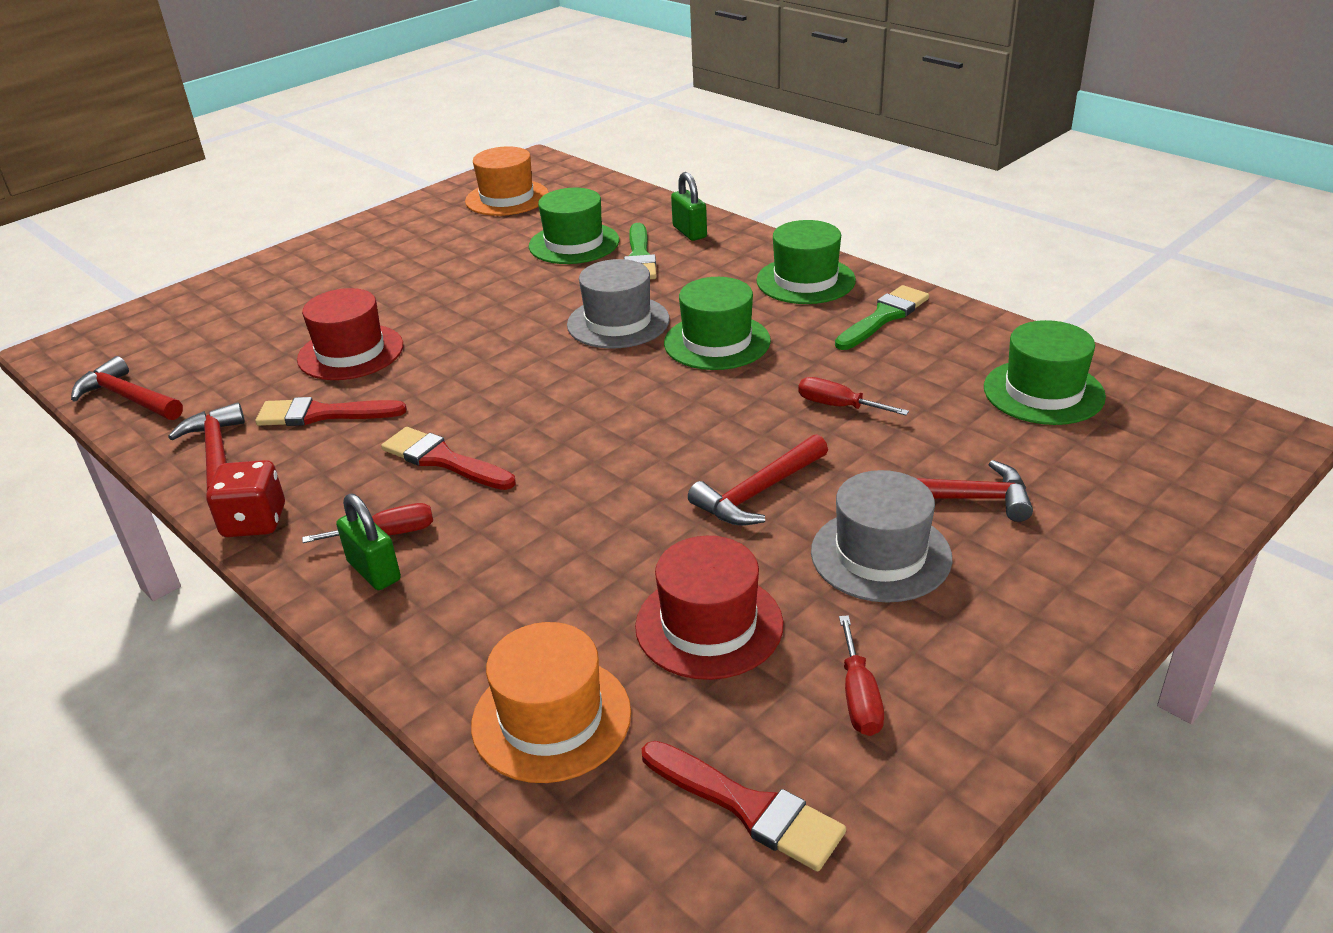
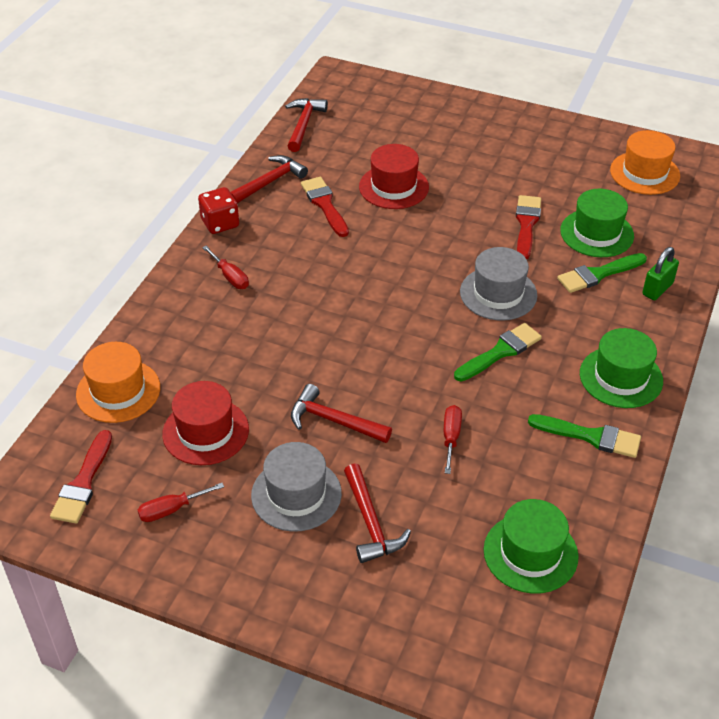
camera: 65 degrees right, 10 degrees up
(374, 571) = (199, 284): green padlock -> none
(443, 460) = (304, 271): red brush -> red brush (526, 224)
(717, 342) = (500, 352): green hat -> green brush

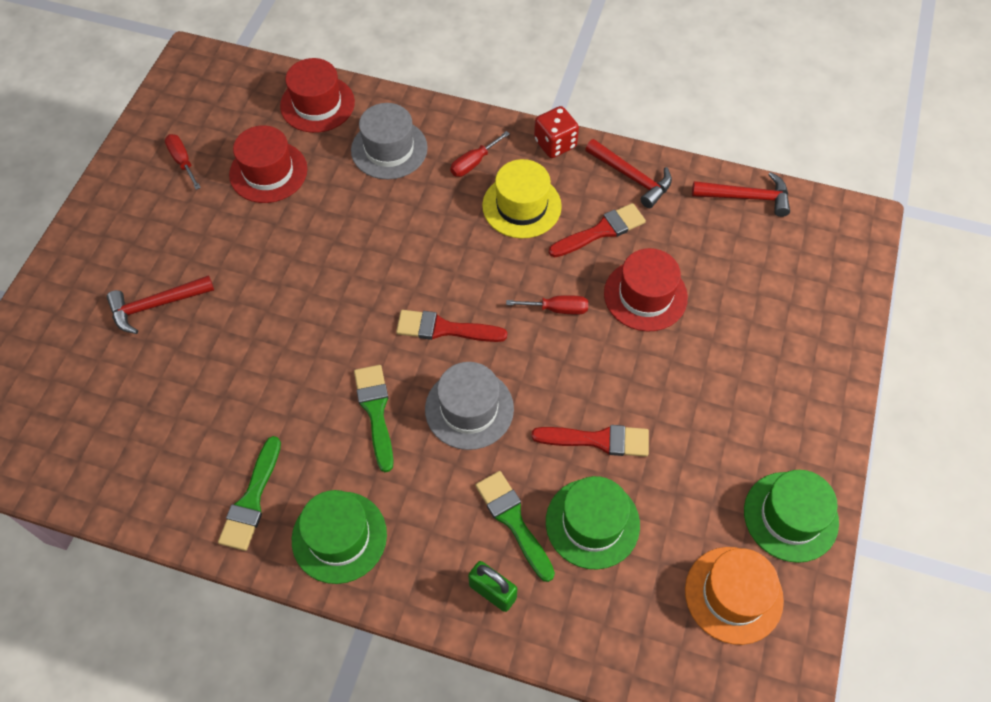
camera: 85 degrees right, 15 degrees up
(83, 482) = (215, 100): red brush -> red brush (444, 329)
(118, 391) = (317, 104): orange hat -> red hat
(288, 249) = (521, 206): none -> yellow hat
(296, 494) = (192, 246): grey hat -> grey hat (389, 149)
(333, 421) = (279, 267): red hammer -> none
(451, 437) = (255, 367): red screwdriver -> red screwdriver (557, 309)
(500, 352) = (375, 411): green brush -> green brush turned 150 degrees counterclockwise
(530, 553) = (108, 438): green hat -> green hat (790, 516)

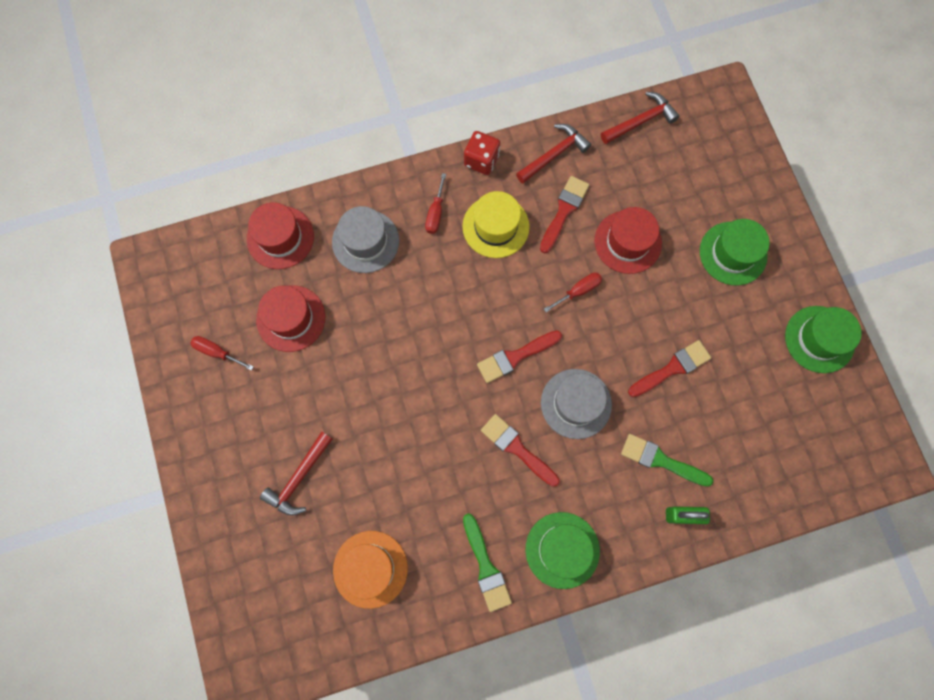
camera: 35 degrees left, 15 degrees up
(375, 411) = (517, 448): green brush -> red brush
(592, 523) = (709, 427): green hat -> green hat (733, 253)
(632, 177) = (554, 154): red hammer -> red hammer turned 45 degrees counterclockwise
(733, 595) = (821, 414): orange hat -> orange hat (370, 569)

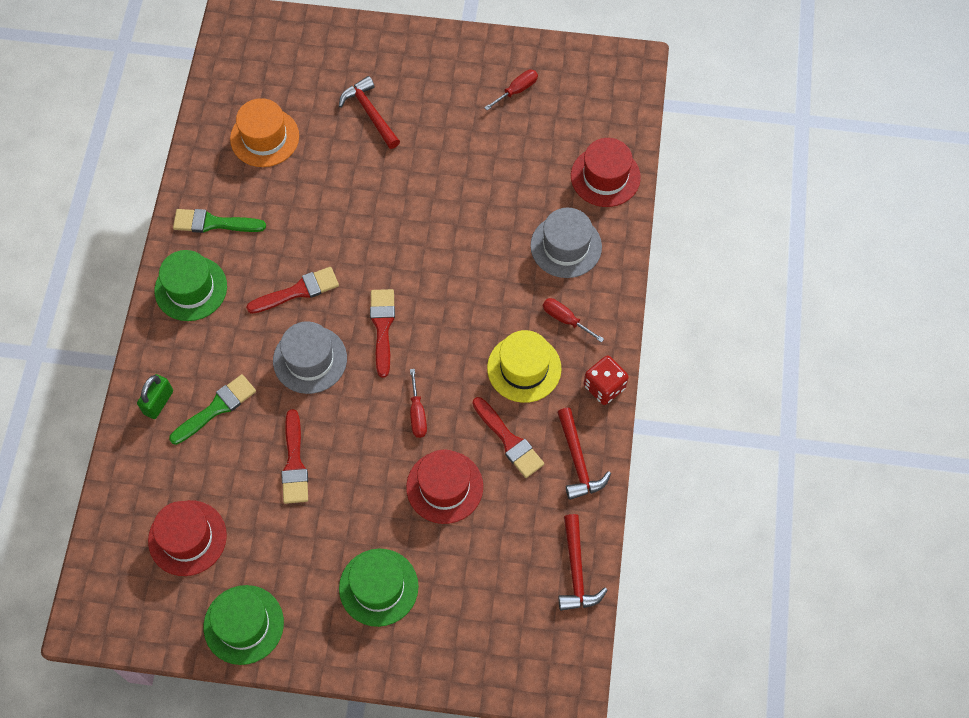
camera: 115 degrees right, 10 degrees down
(291, 318) = (519, 157): red hat -> red hat (187, 538)

